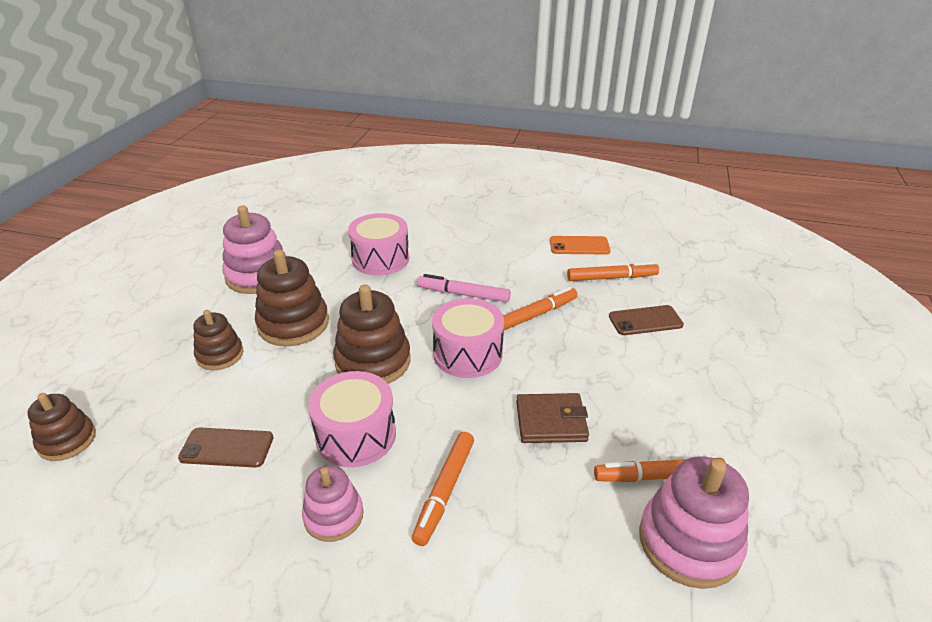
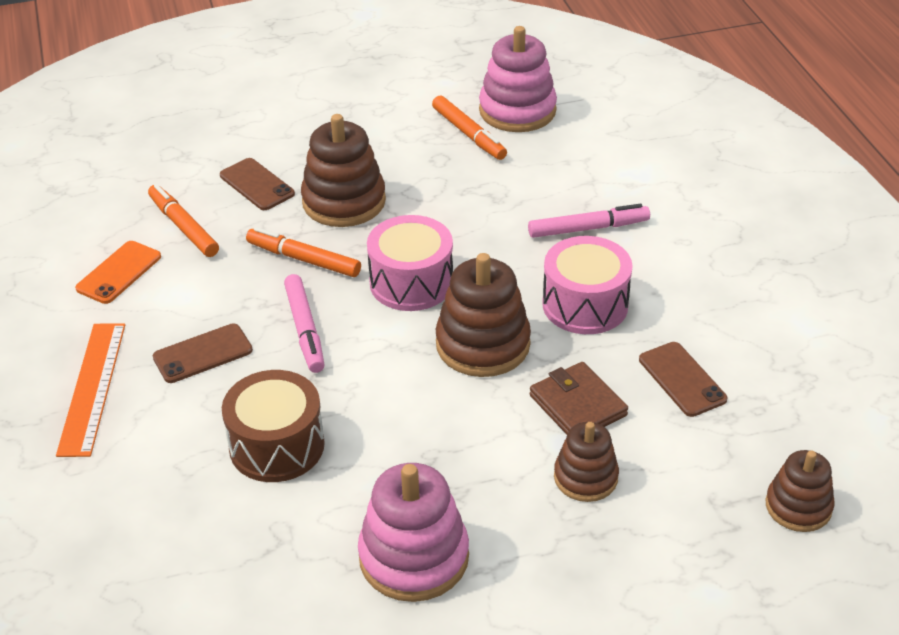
camera: 120 degrees left, 5 degrees up
(293, 324) = (480, 448): brown stacking toy -> brown stacking toy (344, 201)
(333, 516) = (670, 274): pink stacking toy -> none
(380, 259) = (277, 445): pink drum -> brown drum
(444, 491) = (588, 228): orange marker -> pink marker
(477, 255) = (202, 354): none -> brown phone
(484, 219) = (92, 387): none -> orange ruler
(551, 421) = (459, 200): brown wallet -> brown wallet (577, 405)
(579, 246) = (119, 272): orange phone -> orange phone turned 60 degrees clockwise

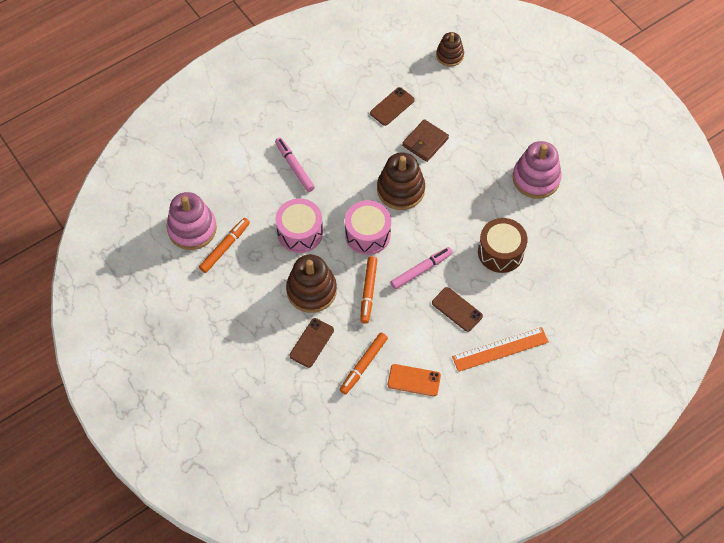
camera: 110 degrees left, 20 degrees up
(585, 305) = (355, 155): pink drum -> pink drum (300, 232)
(585, 477) = (466, 129): brown stacking toy -> none

